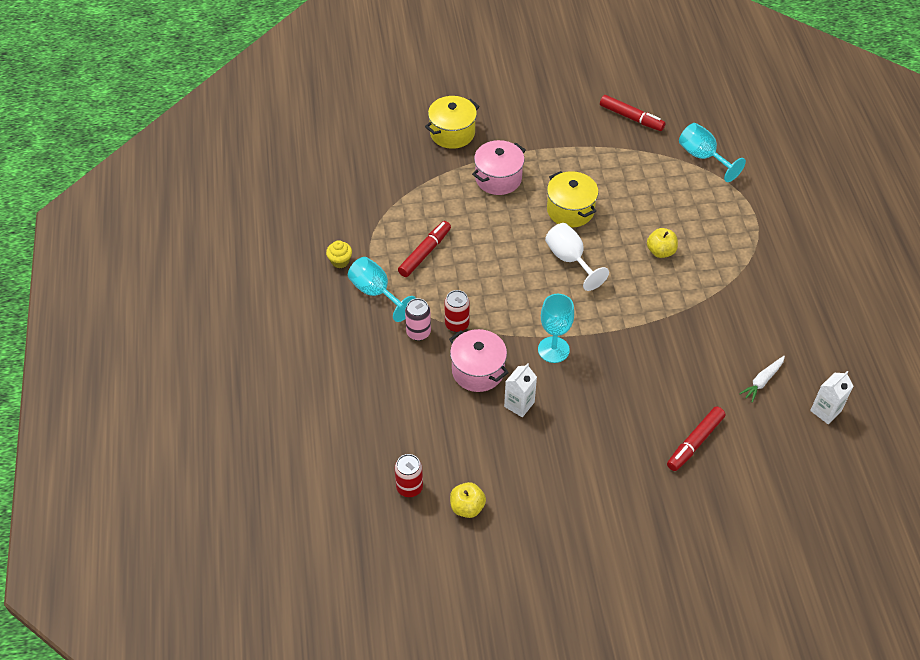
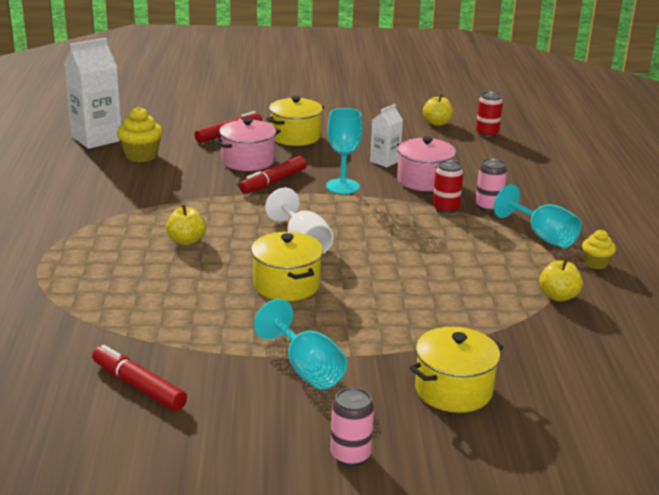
camera: 175 degrees left, 25 degrees down
(376, 220) = (558, 296): none -> yellow apple
(425, 253) = (487, 262): red marker -> red marker (273, 182)
(498, 178) = (382, 326): pink pot -> pink pot (248, 161)
(505, 88) = (350, 455): none -> pink can
(622, 446) = (295, 137): none -> yellow pot
(703, 157) = (59, 325): turquoise goblet -> turquoise goblet (307, 369)
(762, 381) = (141, 156): white carrot -> yellow cupcake
(825, 411) = (97, 139): white carton -> white carton, size x1.78

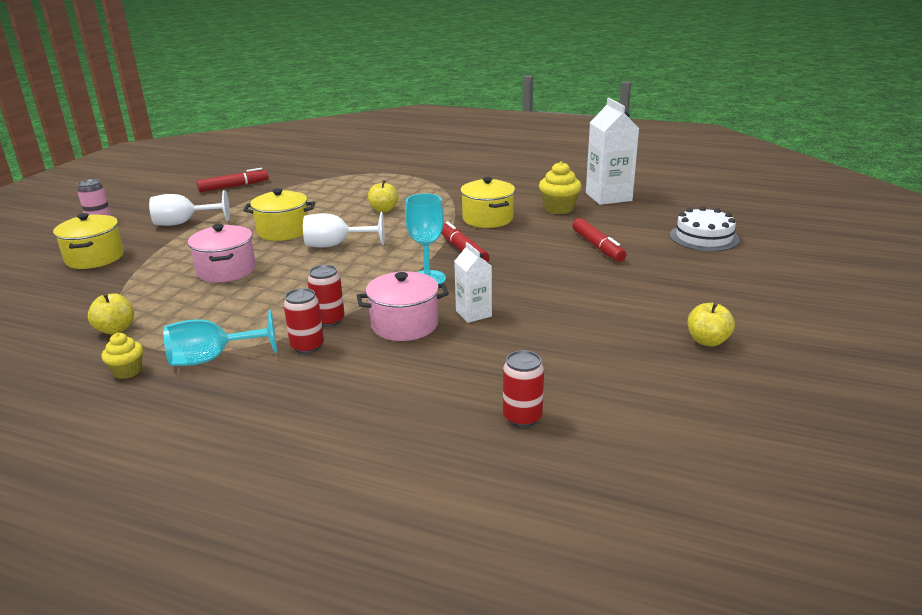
camera: 115 degrees right, 0 degrees up
(186, 102) = (704, 237): none -> white cake
(248, 161) = (520, 246): pink pot -> pink pot (226, 270)
(295, 137) = (574, 277): yellow pot -> yellow pot (487, 219)
(307, 369) = (183, 223): turquoise goblet -> white goblet
(437, 123) = (584, 383): yellow apple -> yellow apple (707, 341)
(488, 206) = (307, 346): pink can -> red can

